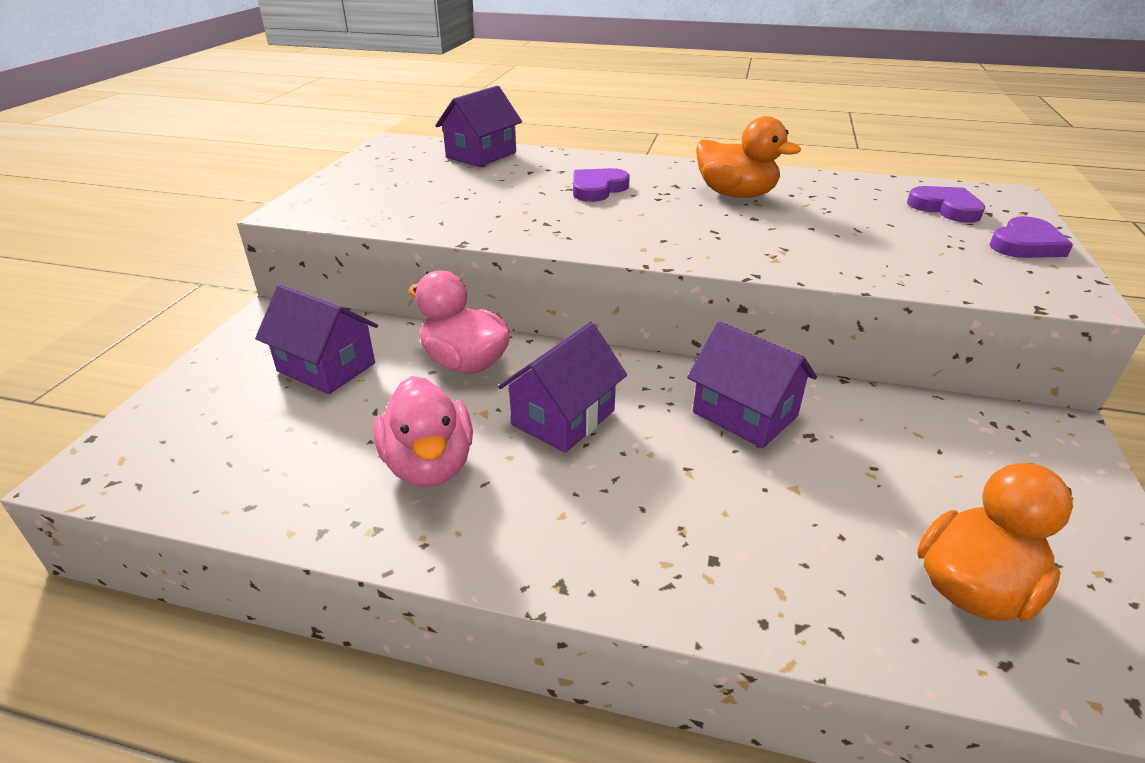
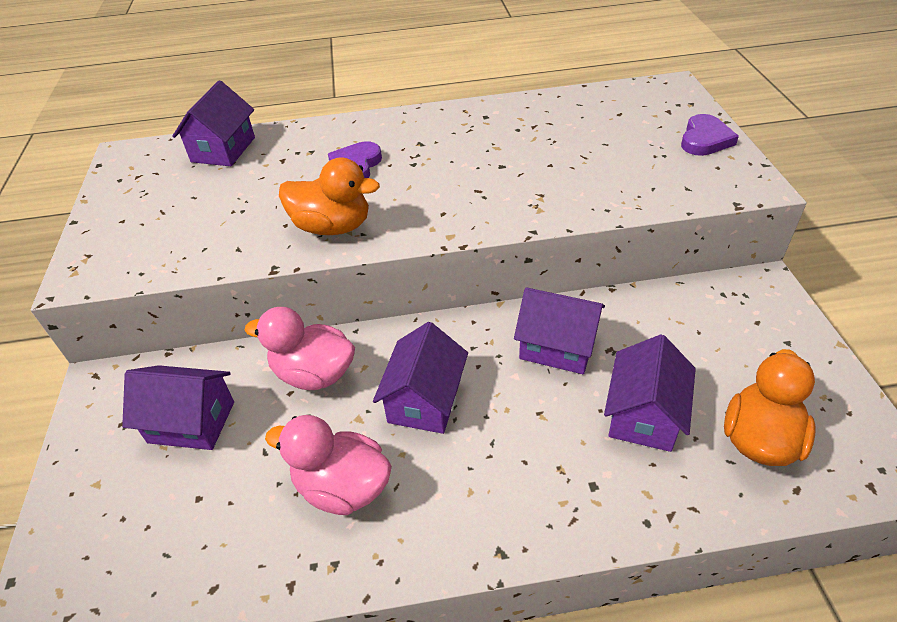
camera: 20 degrees left, 10 degrees up
(429, 465) = (342, 487): pink duck -> pink duck turned 150 degrees clockwise
(736, 194) = (474, 141): orange duck -> orange duck (332, 227)
(819, 511) = (643, 415): none -> purple house
(945, 208) = (636, 114): purple heart -> none

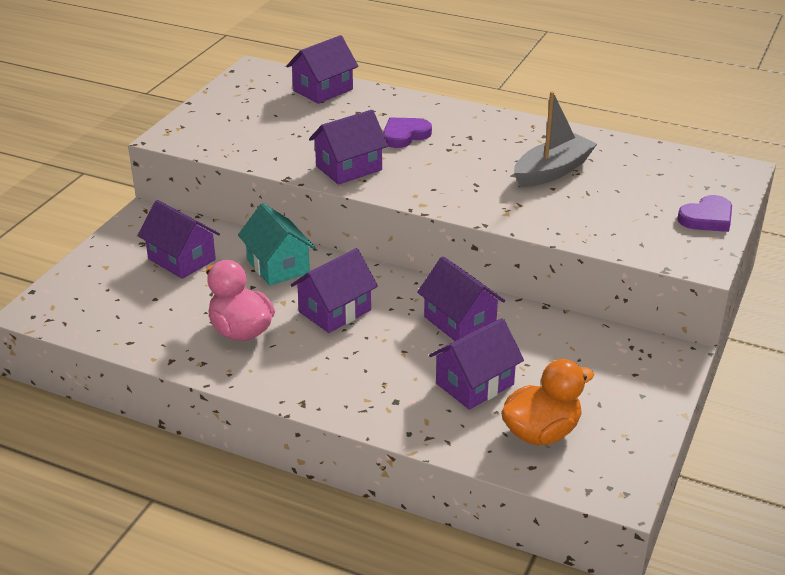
camera: 30 degrees right, 10 degrees down
(314, 374) = (278, 266): pink duck -> turquoise house
(332, 227) = (349, 168): orange duck -> purple house
(531, 148) = (552, 171): none -> grey boat

